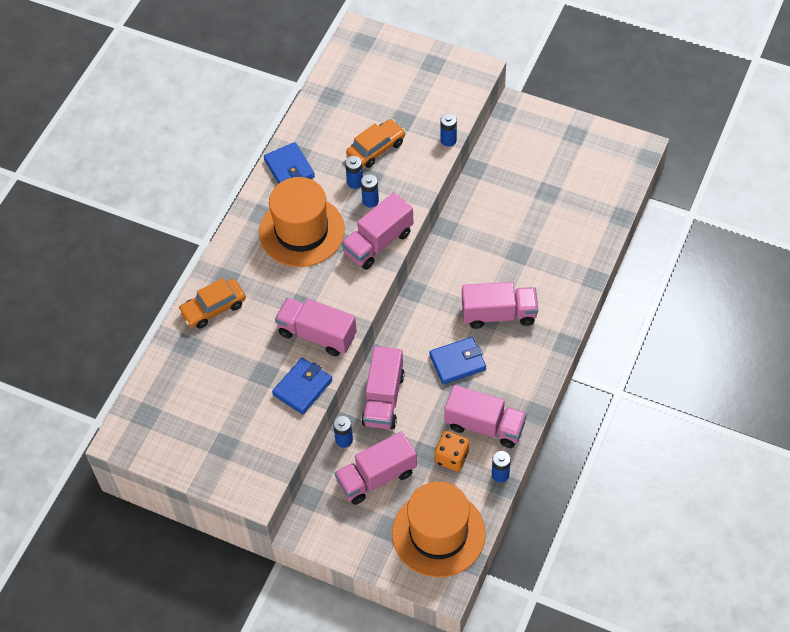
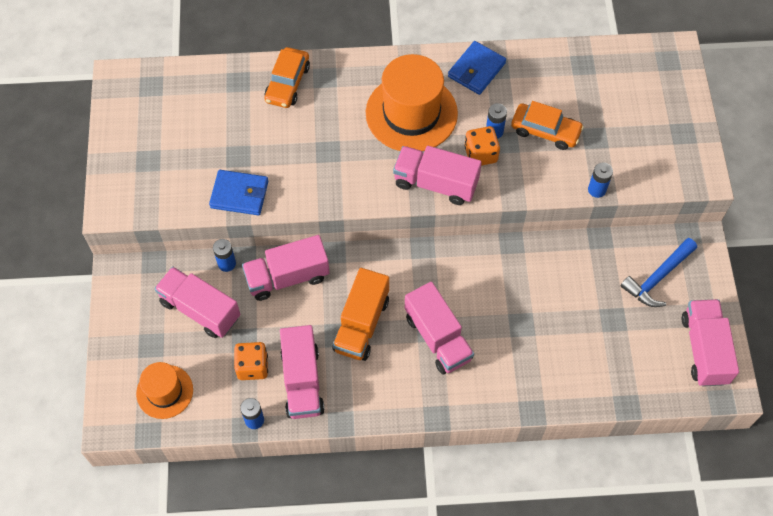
camera: 60 degrees right, 5 degrees up
(213, 308) = (287, 83): orange car -> orange car turned 105 degrees counterclockwise
(317, 334) = (303, 179): pink truck -> pink truck (704, 349)
(370, 201) = (480, 154): blue battery -> orange dice
(438, 533) = (164, 391): orange hat -> orange hat, size x0.57
(457, 362) = (361, 324): blue wallet -> orange truck
(529, 148) = (657, 278): none -> blue hammer

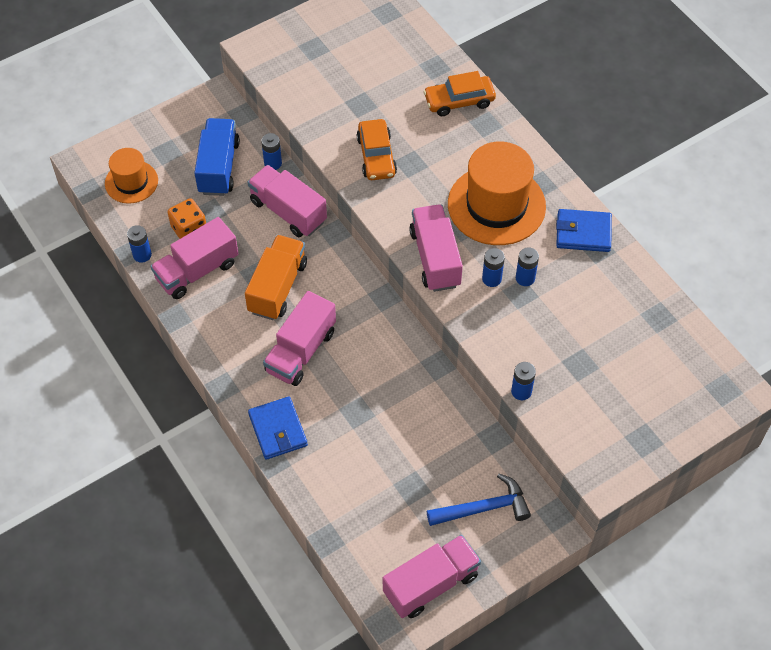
camera: 60 degrees right, 5 degrees down
(200, 310) = (218, 167): pink truck -> blue truck
(239, 194) = (324, 124): blue wallet -> blue wallet (278, 430)
(361, 324) = (277, 287): orange truck -> orange truck turned 120 degrees clockwise
(480, 154) = (491, 279): orange dice -> blue battery
(545, 131) = (556, 319): orange car -> orange car (376, 156)
(657, 278) = (484, 508): blue hammer -> blue hammer turned 150 degrees clockwise

